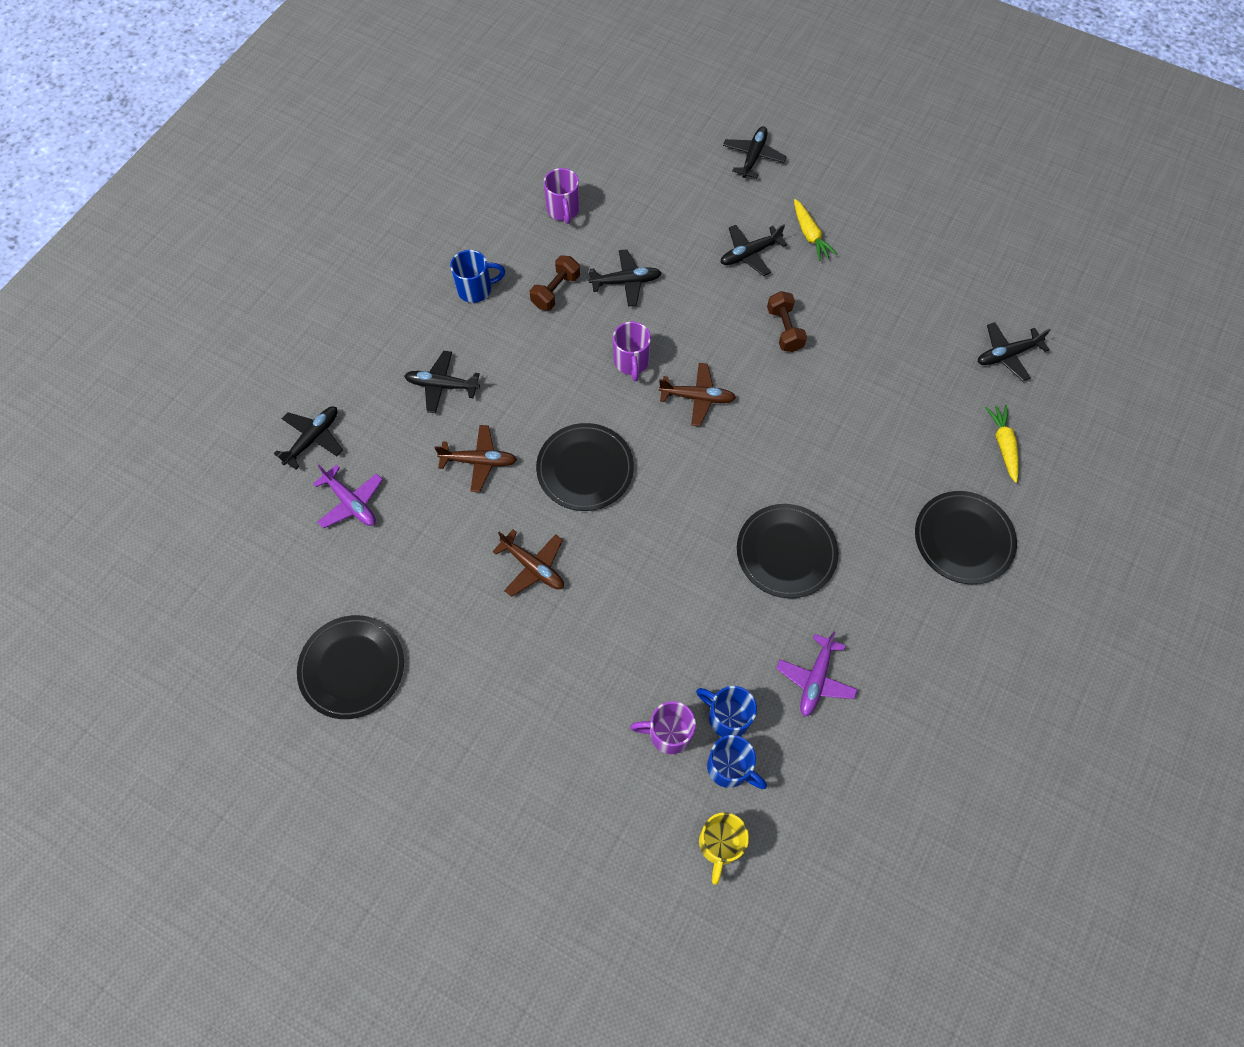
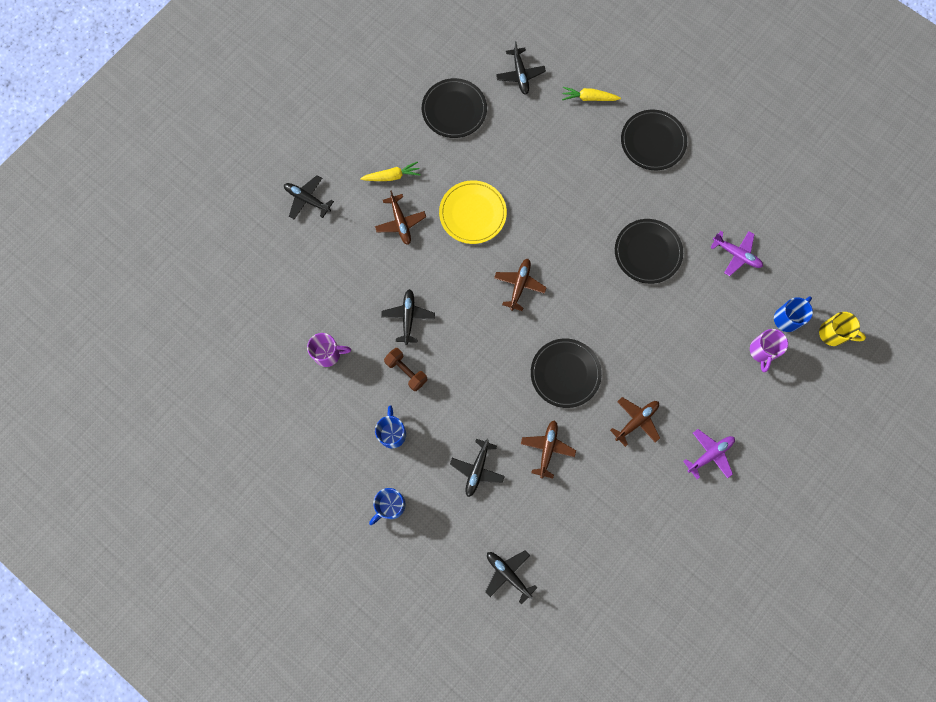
camera: 80 degrees left, 10 degrees up
(351, 503) = (567, 547): purple plane -> purple plane (710, 454)
(352, 668) = (696, 555): black plate -> black plate (454, 110)
(631, 362) = (481, 326): purple mug -> none
(727, 717) = (755, 313): blue mug -> blue mug (390, 506)
(749, 254) = (400, 223): black plane -> brown plane
(784, 329) = (472, 213): brown dumbbell -> yellow plate

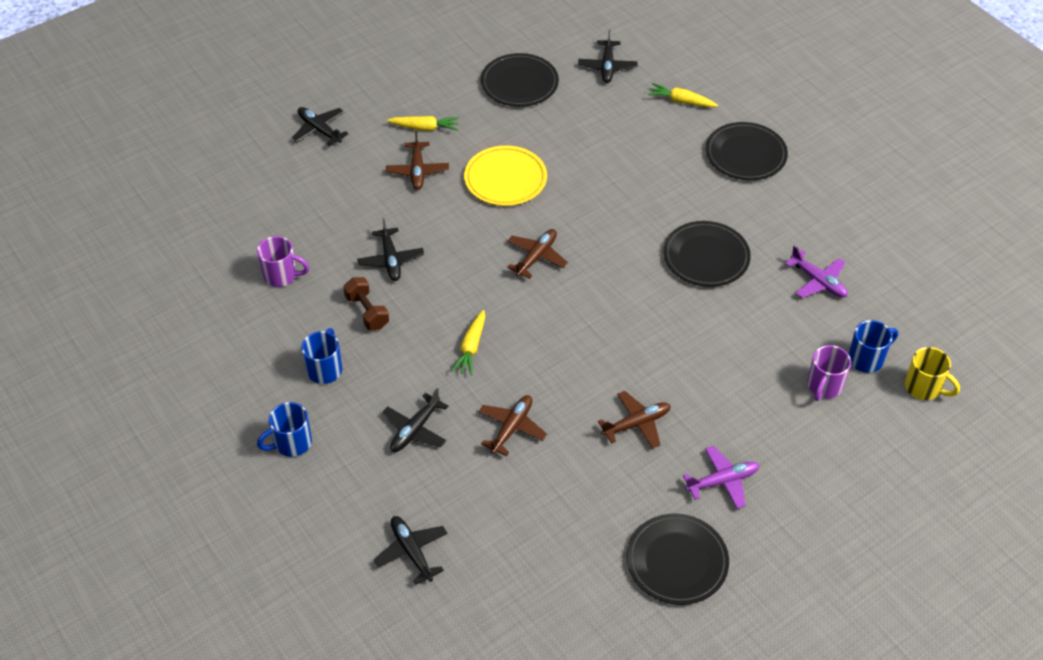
camera: 15 degrees right, 25 degrees down
(408, 317) = (391, 260): black plane -> black plane turned 150 degrees clockwise
(495, 384) = (471, 347): none -> yellow carrot
(565, 373) = (562, 355): black plate -> black plate (677, 561)

